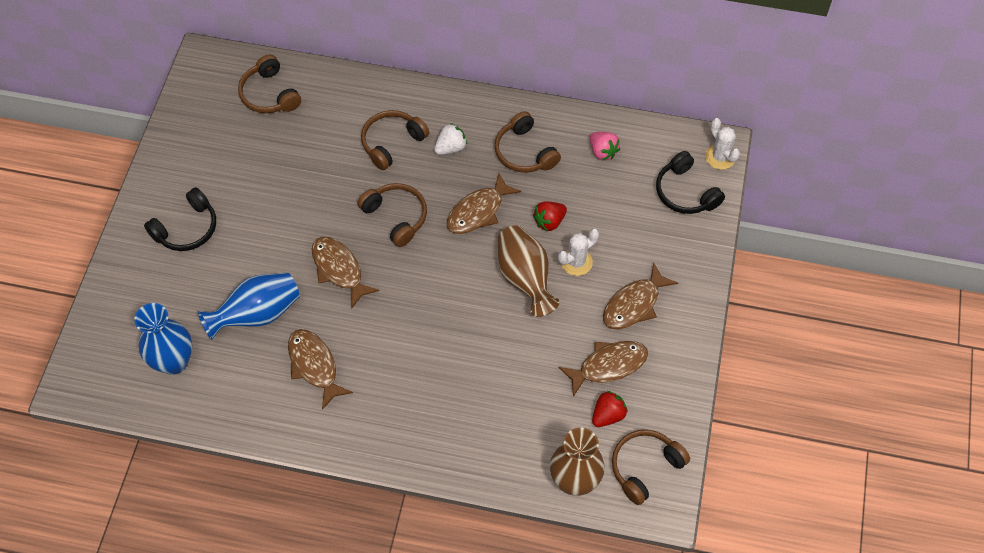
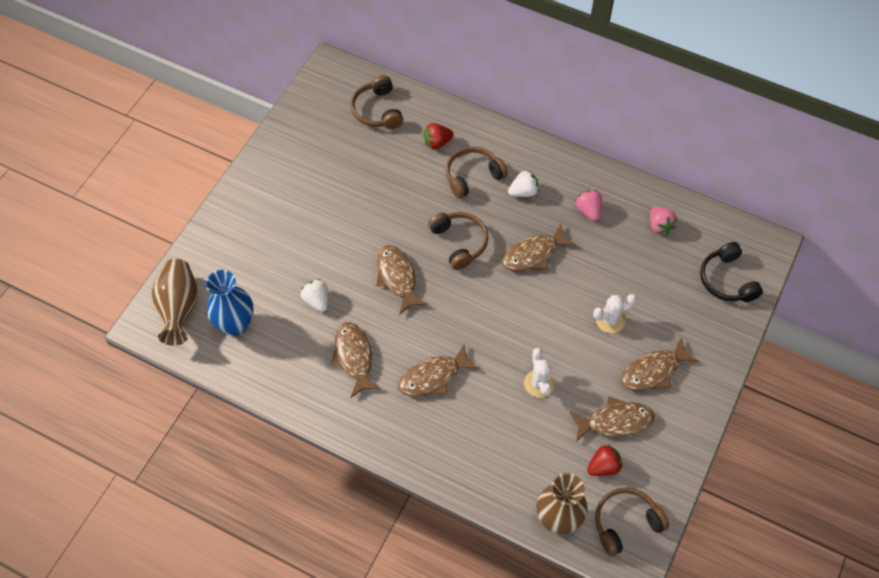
camera: 15 degrees right, 0 degrees up
(187, 229) = (277, 211): black headphones -> none
(257, 315) = (317, 300): blue vase -> white strawberry
(405, 366) = (433, 377): none -> brown fish
(524, 152) = (588, 210): brown headphones -> pink strawberry
(525, 279) = (560, 324): brown vase -> brown vase (179, 308)
(549, 221) = (595, 278): red strawberry -> red strawberry (437, 142)
(720, 157) = (767, 255): white cactus -> white cactus (539, 383)

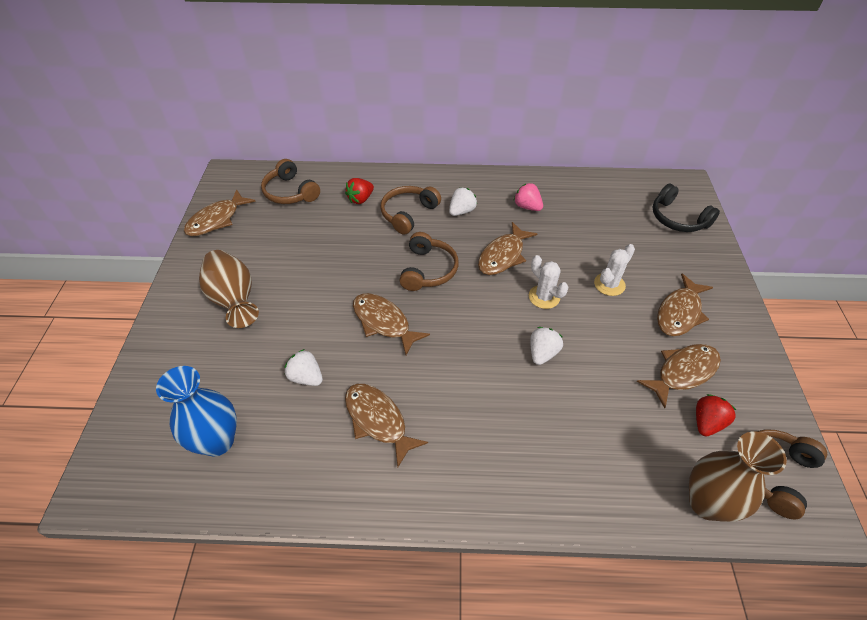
camera: 25 degrees left, 10 degrees down
(179, 308) = (136, 451): brown vase -> brown vase (234, 300)
(433, 377) = (476, 405): brown fish -> brown fish (216, 219)
(459, 242) = (428, 270): brown headphones -> brown headphones turned 60 degrees clockwise
(510, 357) = (542, 353): none -> white strawberry
(539, 383) = (586, 367): white cactus -> white cactus (544, 297)
(659, 226) = (593, 198): pink strawberry -> none

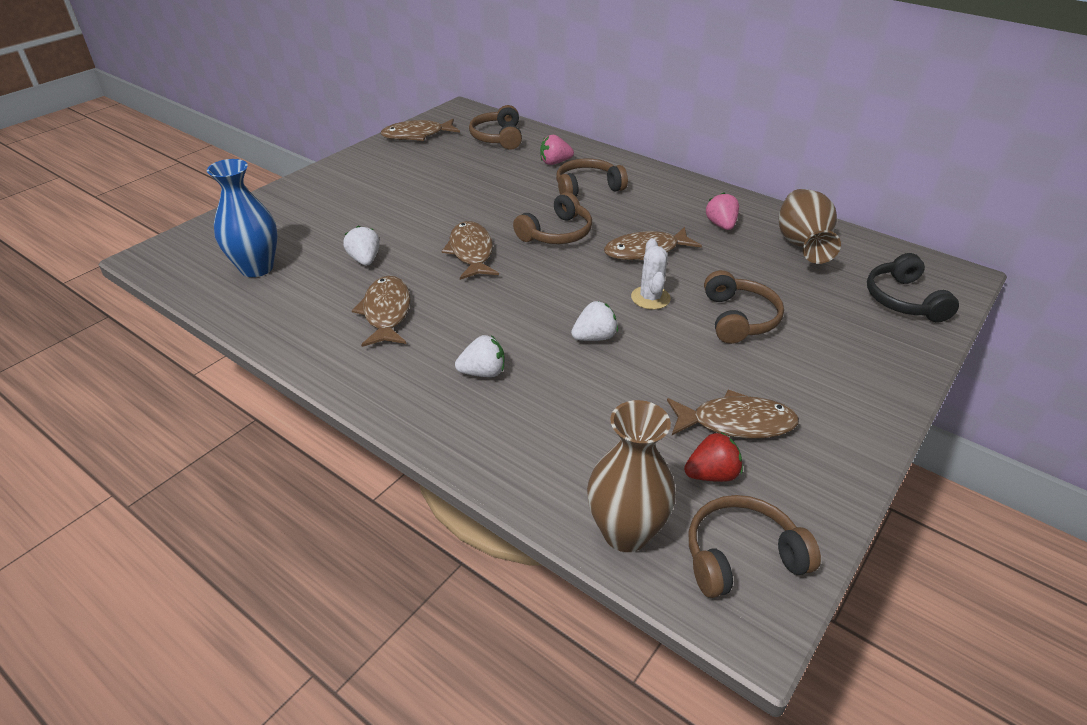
camera: 35 degrees right, 10 degrees down
(234, 300) = (369, 190): brown vase -> brown vase (802, 245)
(360, 199) = (555, 162): red strawberry -> pink strawberry
(461, 211) = (644, 204): white strawberry -> white strawberry (483, 372)
(609, 284) = (739, 318): white cactus -> brown headphones
(679, 312) = (798, 375): brown fish -> none

